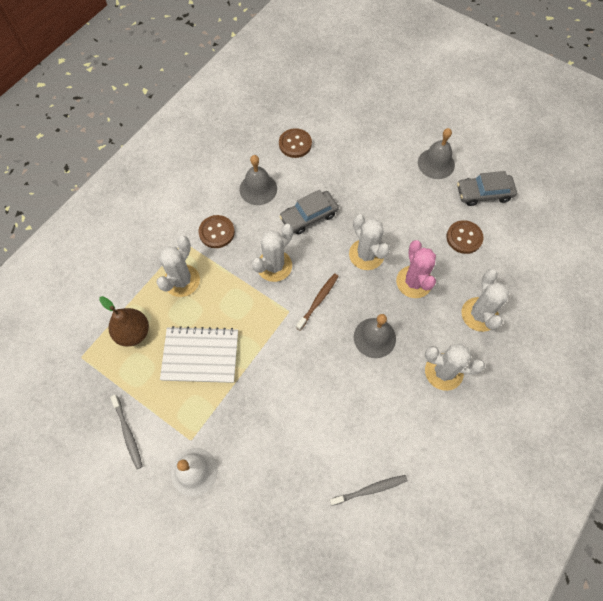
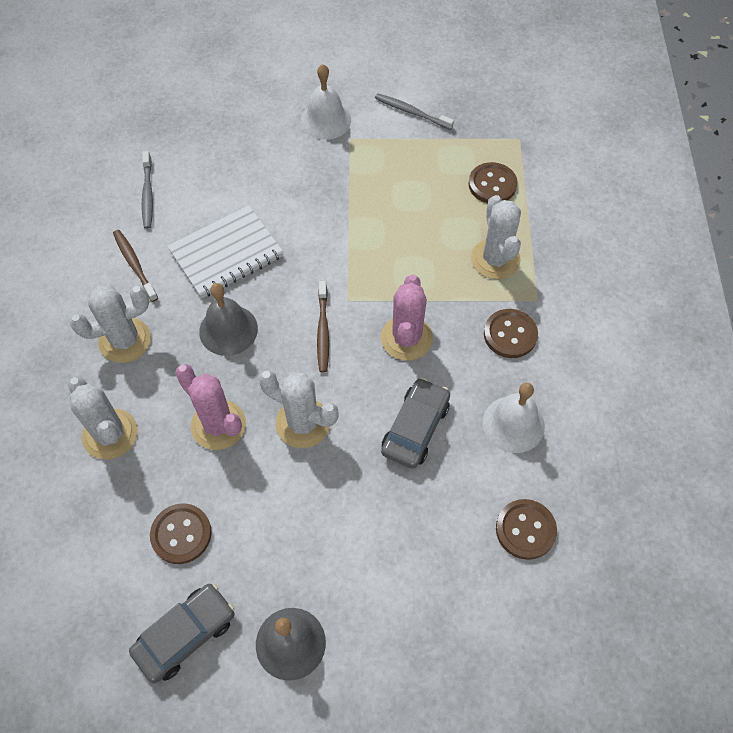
camera: 145 degrees right, 5 degrees down
(133, 333) = (492, 184): brown pear -> brown button
(200, 355) = (405, 204): white notebook -> white notebook (226, 253)
(258, 189) = (513, 424): grey bell -> white bell
(274, 266) = (406, 338): white cactus -> pink cactus
(370, 489) = (148, 194): grey toothbrush -> grey toothbrush turned 45 degrees counterclockwise
(410, 429) = (134, 264): none -> brown toothbrush

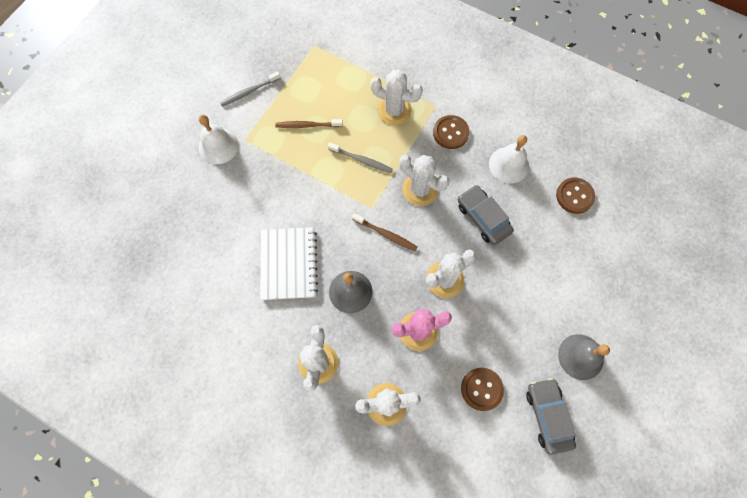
camera: 60 degrees left, 10 degrees up
(134, 264) = (258, 329): brown toothbrush -> brown toothbrush (307, 125)
(148, 194) = (202, 293): grey toothbrush -> grey toothbrush (362, 160)
(406, 338) = (420, 189): pink cactus -> white cactus
(492, 184) = (339, 80): brown button -> none

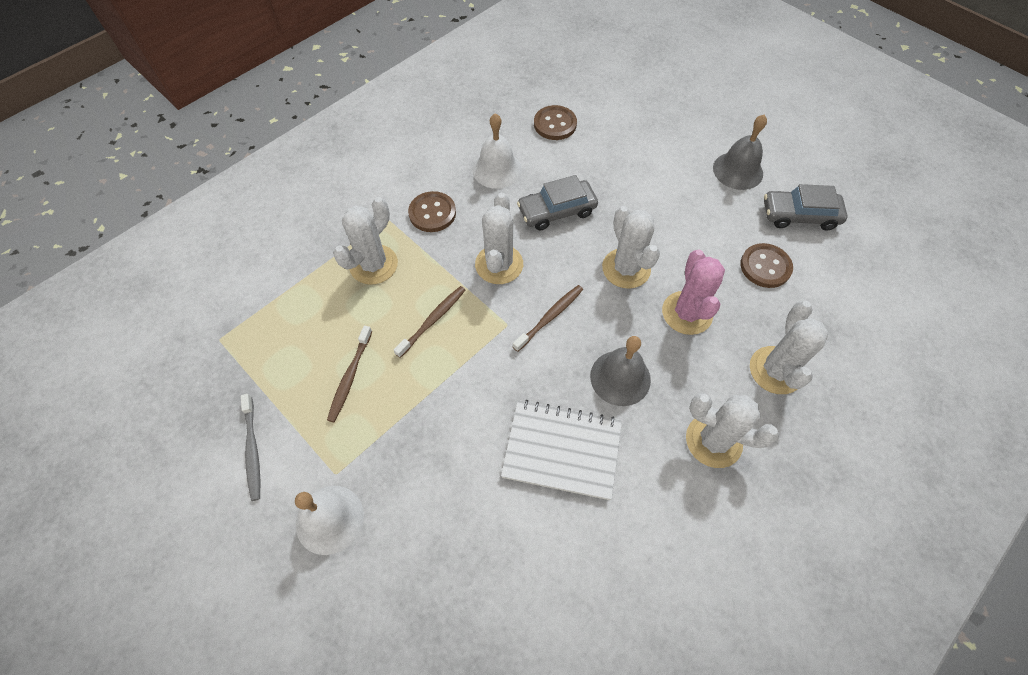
camera: 75 degrees left, 10 degrees down
(362, 160) = (433, 320): grey toothbrush -> brown toothbrush
(420, 189) = (499, 264): white cactus -> white cactus turned 45 degrees counterclockwise

